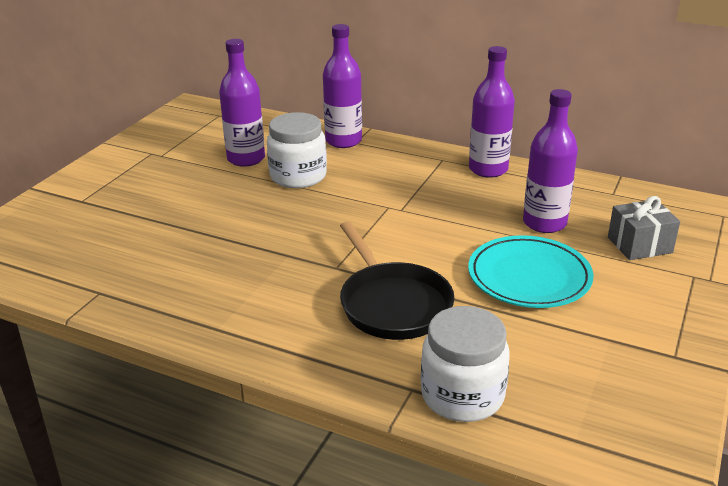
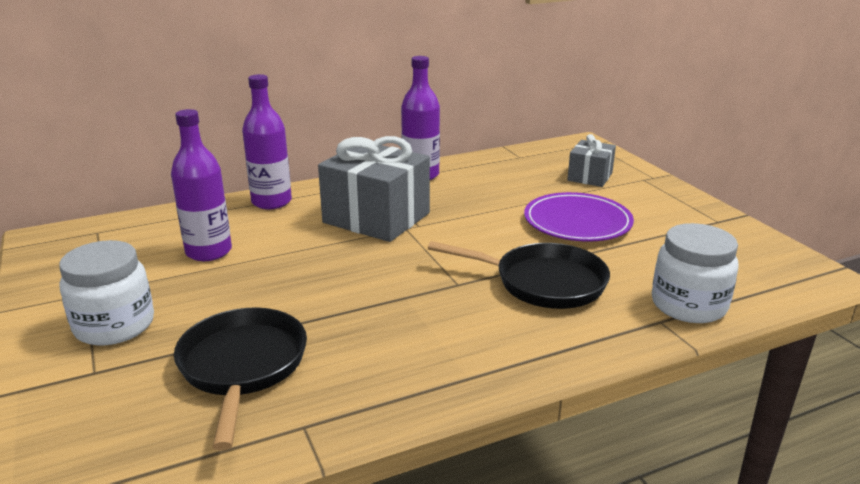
camera: 50 degrees left, 5 degrees down
(135, 241) = (242, 367): none -> black pan
(298, 176) = (288, 242): white jar -> white jar (114, 325)
(384, 188) = (376, 218): none -> grey gift
(529, 277) = (577, 222): turquoise plate -> purple plate
(544, 223) = (520, 189): purple bottle -> none

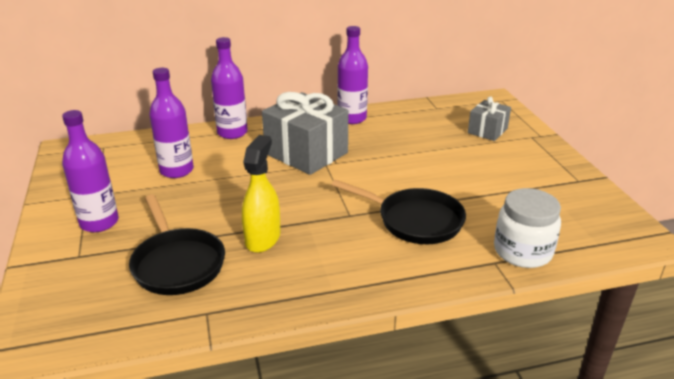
camera: 10 degrees right, 5 degrees up
(114, 325) = (99, 222): white jar -> purple bottle
(242, 367) = (177, 263): black pan -> black pan turned 150 degrees clockwise
(352, 323) = (263, 238): none -> yellow spray bottle
(577, 222) = (461, 171): purple plate -> none

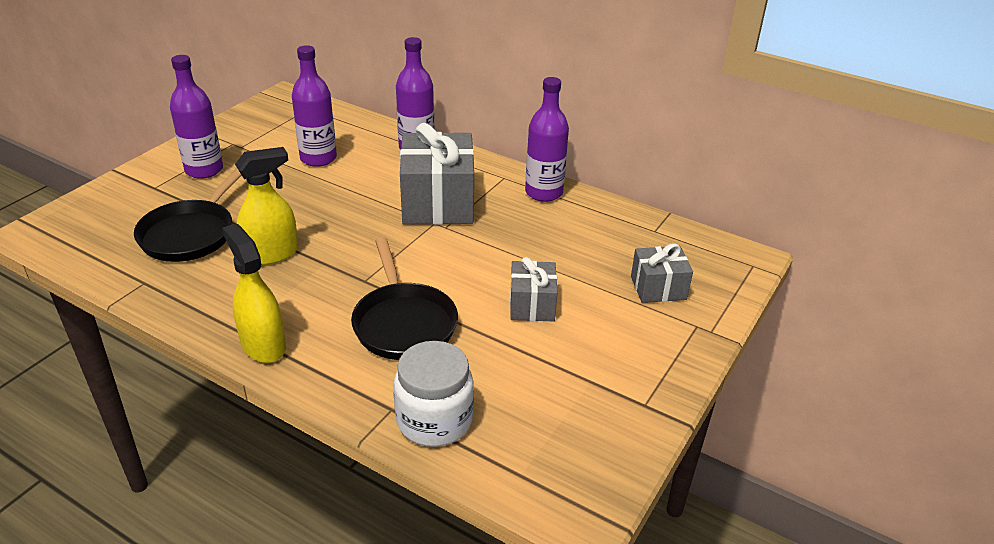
camera: 45 degrees right, 5 degrees up
(365, 286) = (263, 345): none -> yellow spray bottle
(454, 171) = (532, 305): none -> grey gift

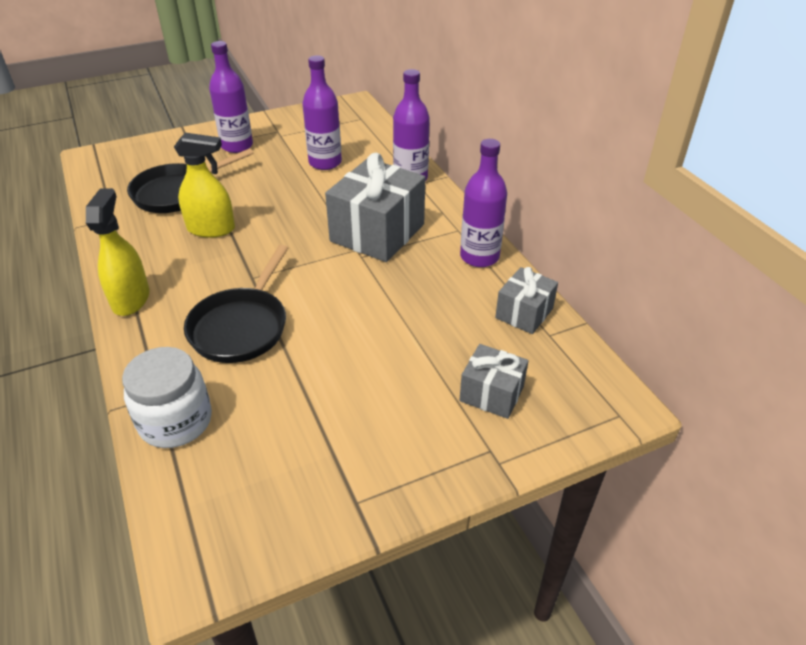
camera: 35 degrees right, 5 degrees up
(532, 305) = (358, 357): grey gift -> grey gift (524, 313)

